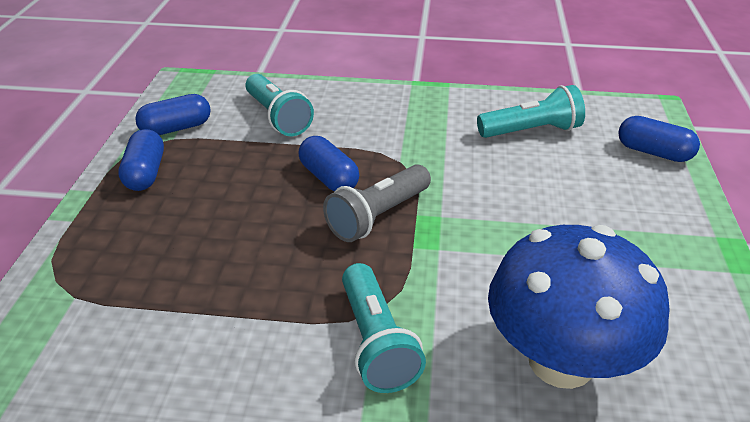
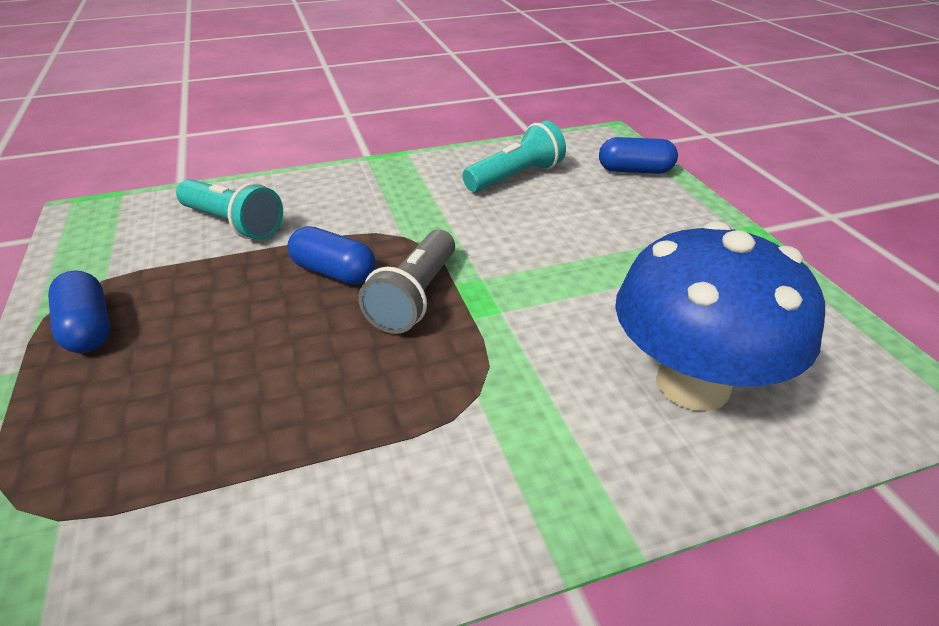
camera: 25 degrees left, 0 degrees up
(176, 128) = (104, 265): blue capsule -> none
(376, 342) = (499, 432): turquoise flashlight -> none

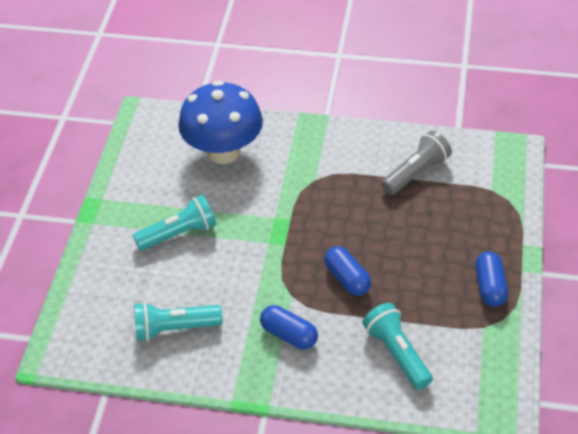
camera: 150 degrees left, 10 degrees up
(415, 297) = (311, 242): grey flashlight -> grey flashlight (416, 173)
(614, 250) = (179, 234): none -> turquoise flashlight
(635, 171) = (86, 300): blue capsule -> blue capsule (289, 335)

